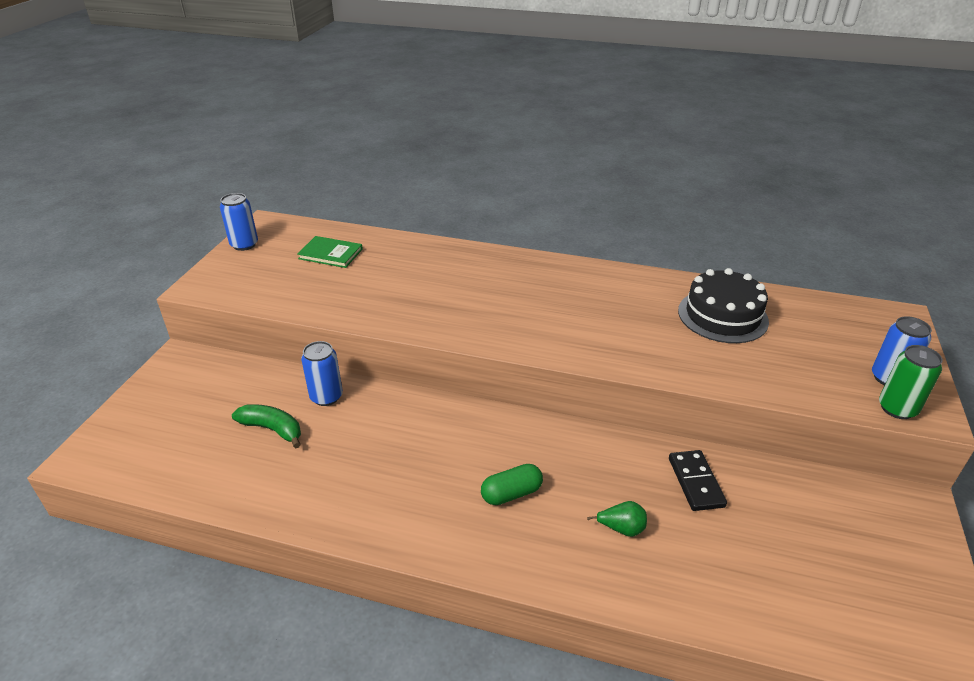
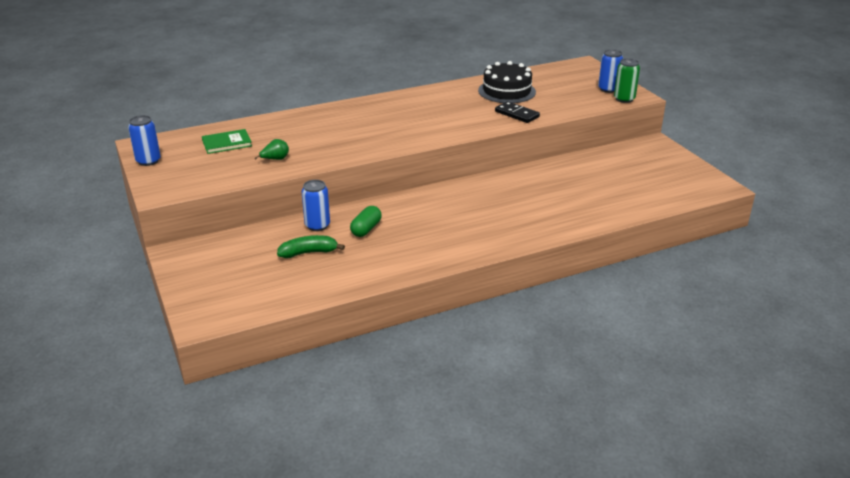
camera: 40 degrees left, 5 degrees down
(511, 493) = (485, 216): green capsule -> green capsule (366, 229)
(621, 528) = (552, 204): green pear -> green pear (275, 159)
(695, 482) = (562, 174): black domino -> black domino (517, 114)

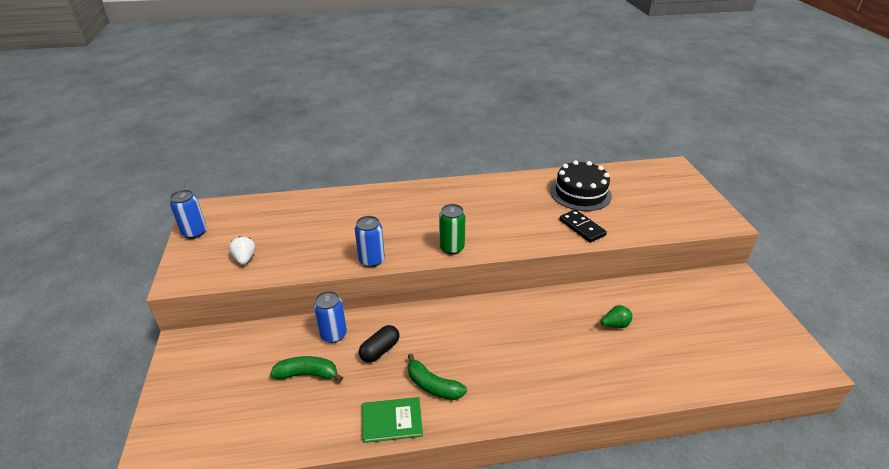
camera: 15 degrees right, 5 degrees up
(214, 172) = (244, 259): none -> white strawberry
(227, 143) = (276, 221): green book -> green book (392, 421)
(275, 159) = (310, 251): green pear -> green pear (614, 325)
(366, 229) = (380, 350): green capsule -> black capsule
(424, 243) = (432, 385): none -> green banana
(608, 89) = (694, 206): blue can -> blue can (371, 260)
(624, 99) = (709, 223): green can -> green can (451, 248)

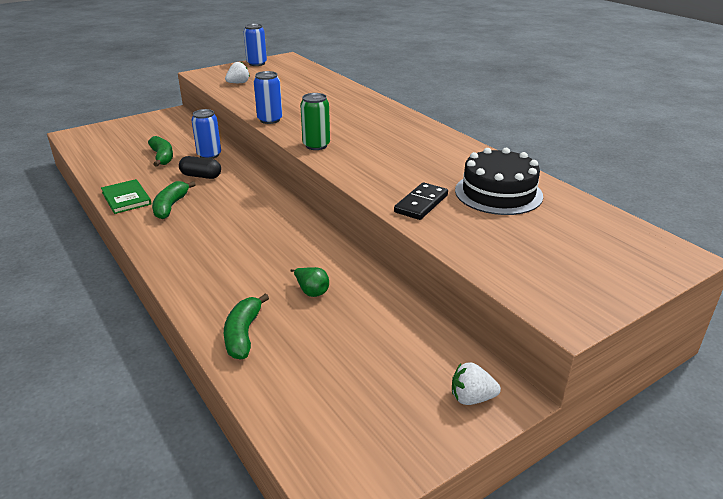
camera: 65 degrees right, 5 degrees down
(659, 375) = (243, 334): none -> green banana
(737, 290) = (471, 398): none -> white strawberry

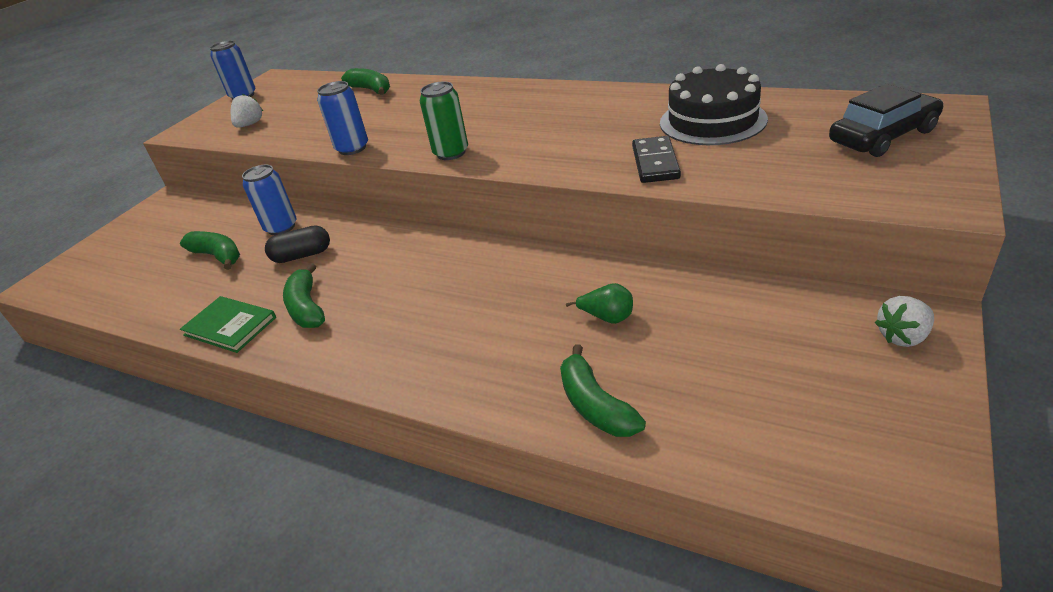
camera: 25 degrees left, 5 degrees up
(327, 87) = (371, 90): none -> green banana
(597, 255) = (883, 136): none -> black car

